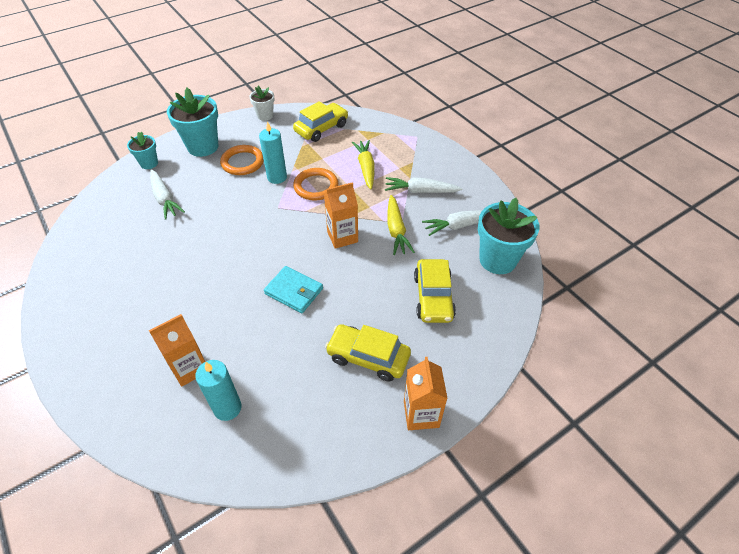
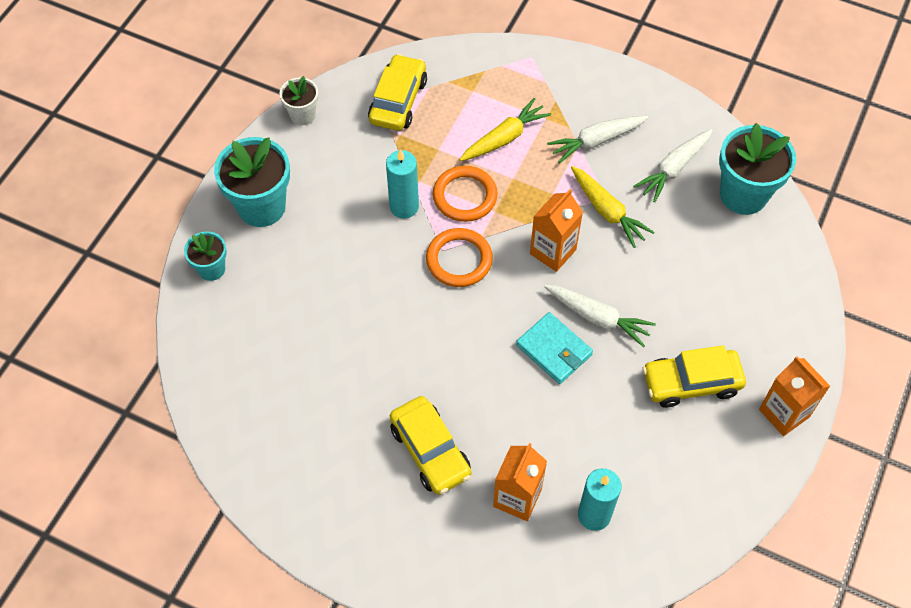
camera: 30 degrees left, 10 degrees up
(164, 199) = (286, 310): white carrot -> white carrot (598, 318)
(242, 162) = (339, 206): orange ring -> orange ring (459, 260)
(294, 291) = (554, 350): turquoise wallet -> turquoise wallet turned 45 degrees clockwise
(366, 168) = (504, 138): yellow carrot -> yellow carrot turned 90 degrees clockwise
(433, 297) = (707, 277): yellow car -> yellow car (430, 451)

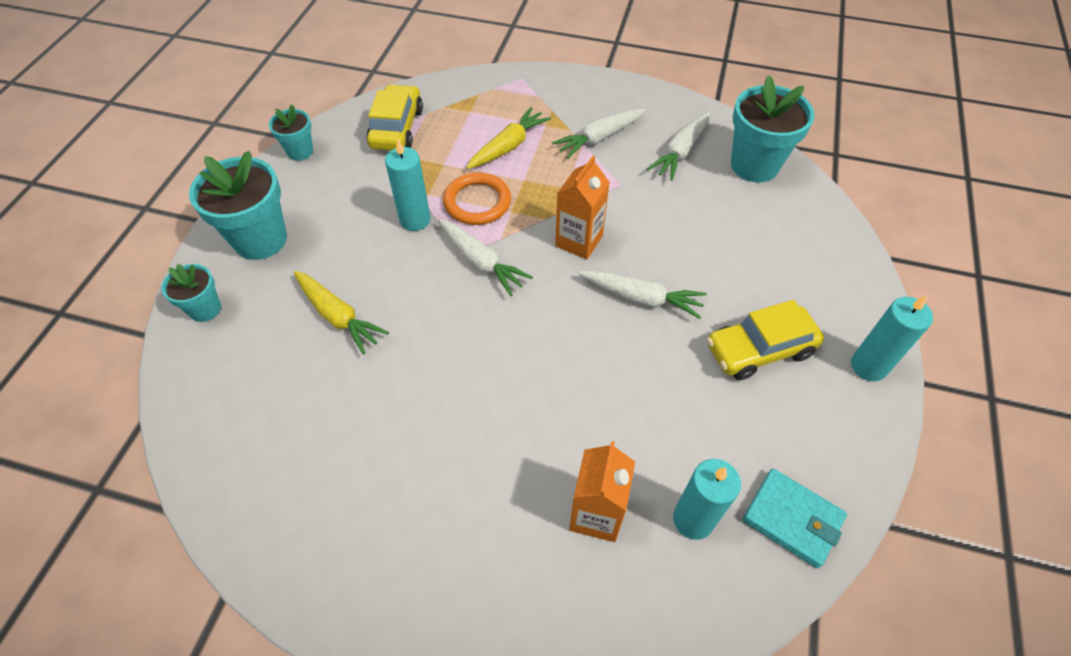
camera: 10 degrees left, 5 degrees down
(302, 115) = (300, 151): white flower pot -> turquoise flower pot
(430, 451) = (481, 474): yellow car -> none
(459, 260) = (481, 262): orange ring -> white carrot
(554, 350) = (602, 338): turquoise wallet -> turquoise wallet (792, 519)
(607, 211) = (626, 197): yellow carrot -> yellow carrot (338, 316)
(784, 413) = (868, 366): orange carton -> turquoise candle

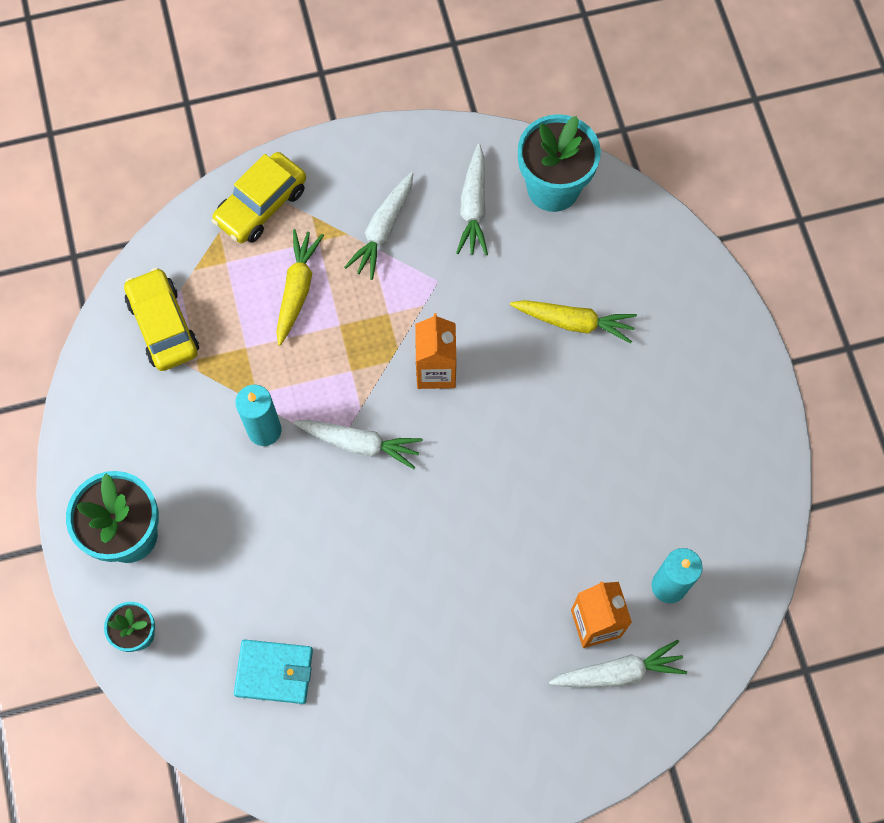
camera: 30 degrees left, 15 degrees up
(300, 151) = (83, 410): turquoise flower pot -> none
(338, 316) = (268, 572): yellow carrot -> yellow carrot (574, 322)
(477, 202) = (311, 376): orange ring -> none
(642, 298) = (526, 404): white carrot -> white carrot (619, 672)
(759, 350) = (650, 403): yellow car -> yellow car (261, 205)
(792, 519) = (739, 544): turquoise wallet -> turquoise wallet (274, 672)
(868, 366) = (744, 371): turquoise candle -> none

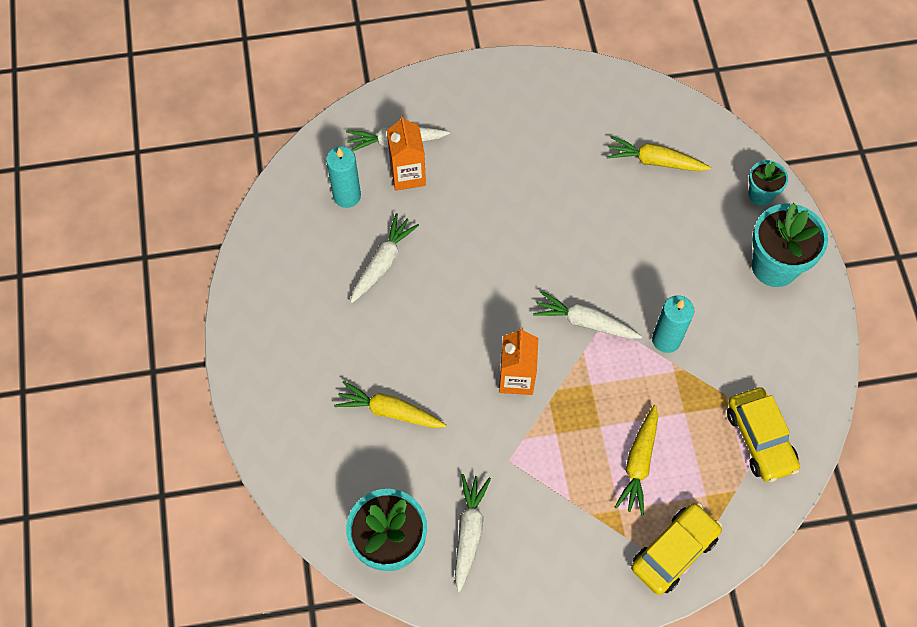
camera: 175 degrees left, 5 degrees down
(274, 672) = (655, 161): turquoise wallet -> yellow carrot
(383, 230) = (557, 515): white carrot -> white carrot (383, 262)

